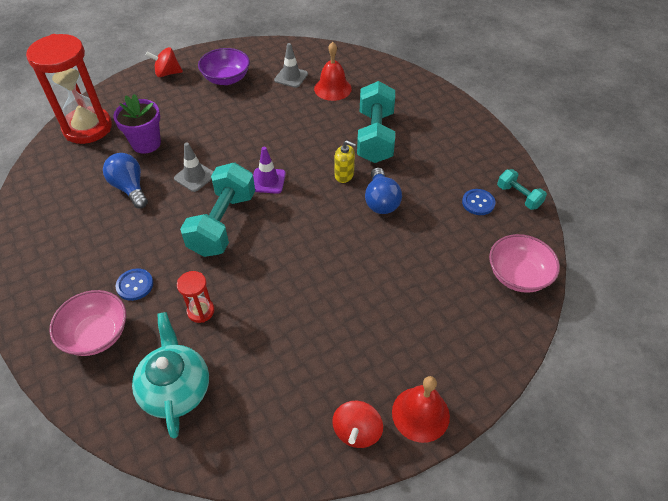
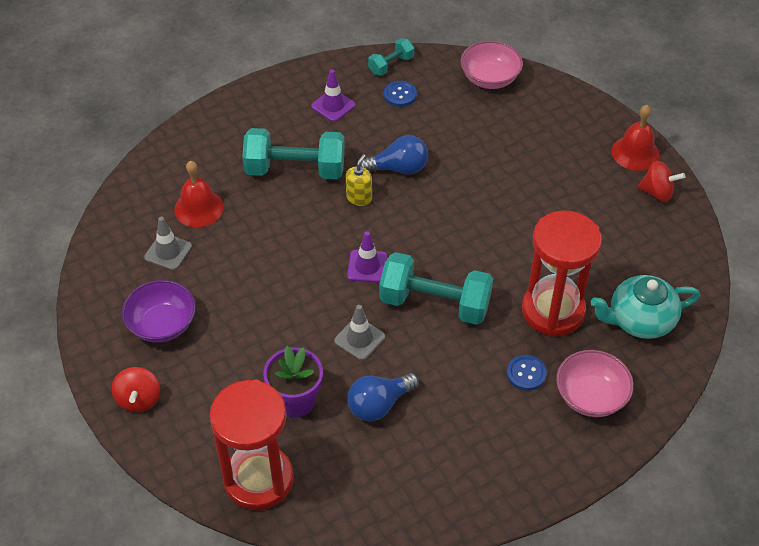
camera: 90 degrees left, 0 degrees up
(201, 311) = (553, 311): red hourglass -> red hourglass, size x2.26
(455, 158) = (333, 106): none -> purple traffic cone

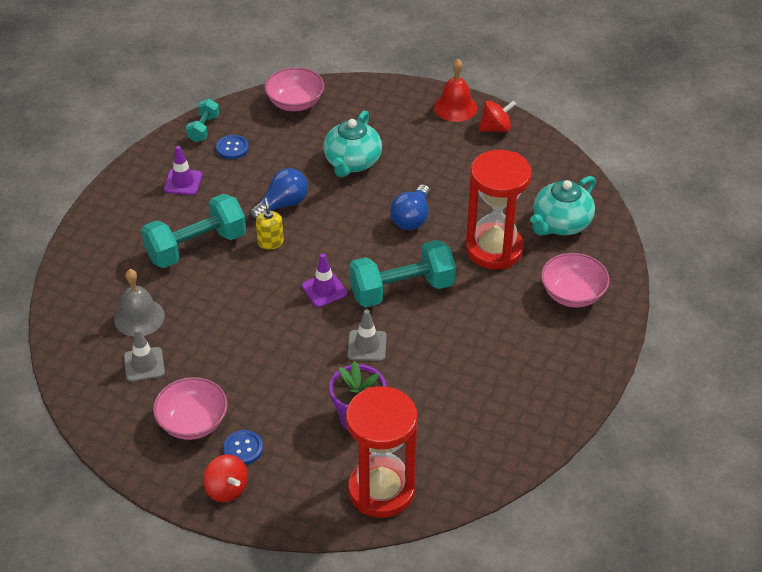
camera: 35 degrees left, 5 degrees down
(162, 324) = (193, 422): purple bowl -> pink bowl
(199, 208) = (139, 317): red bell -> grey bell
(379, 405) = (425, 384): blue light bulb -> blue light bulb (412, 218)
(493, 159) = (352, 162): none -> turquoise teapot
(526, 373) = (513, 303): blue button -> blue button (243, 448)

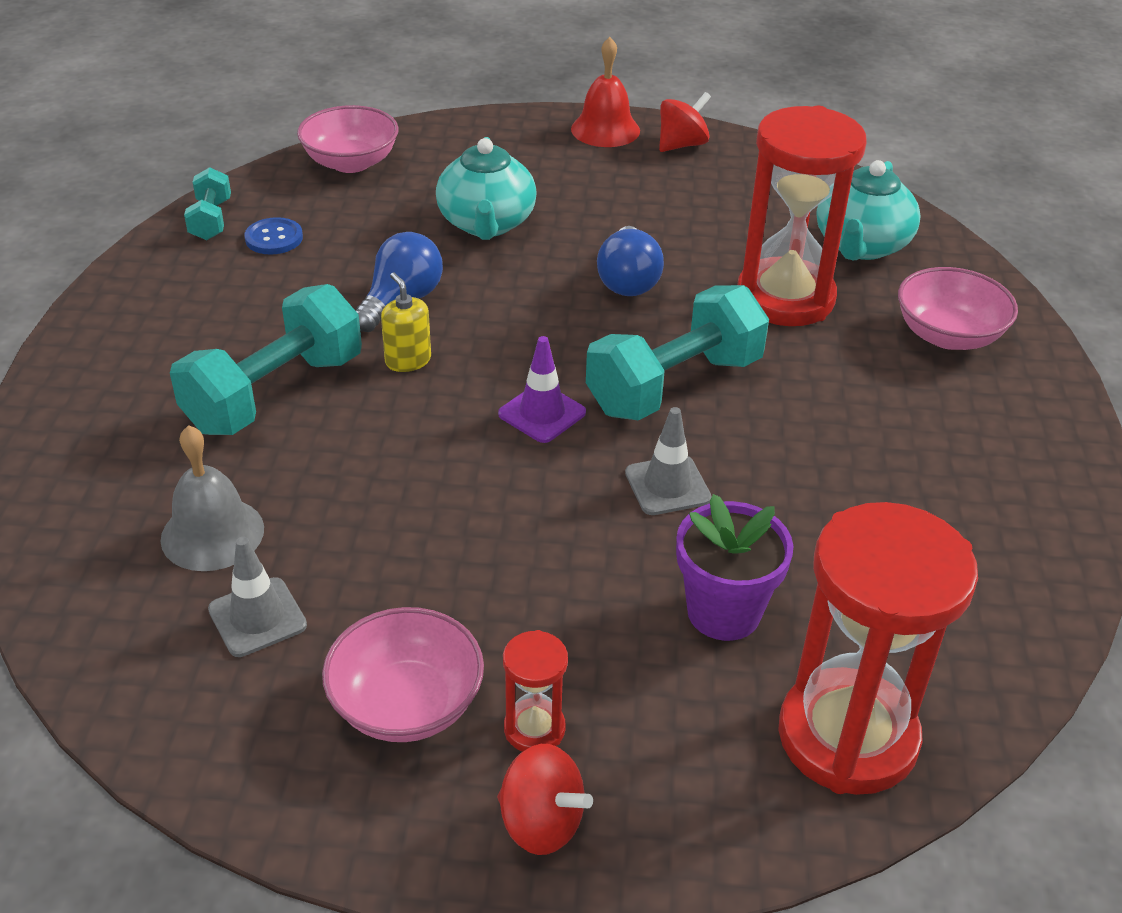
camera: 20 degrees left, 5 degrees down
(183, 182) = (207, 301): purple traffic cone -> none
(243, 448) = (534, 729): blue button -> red hourglass

